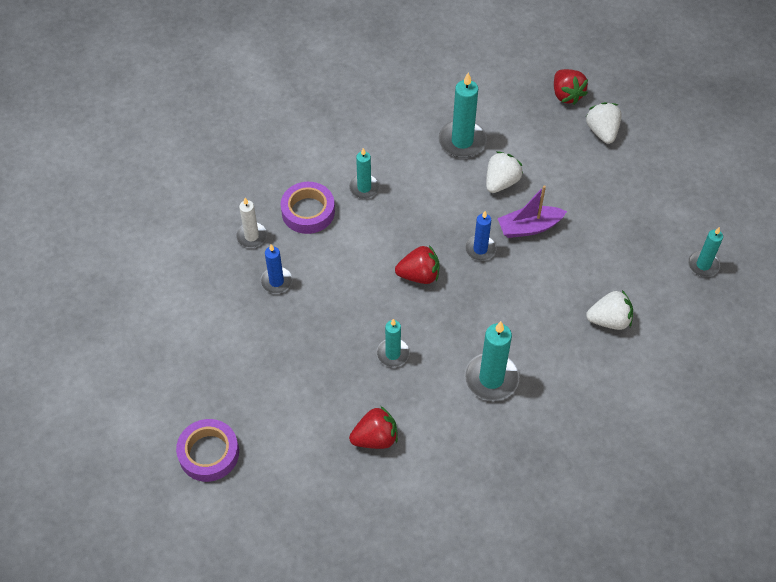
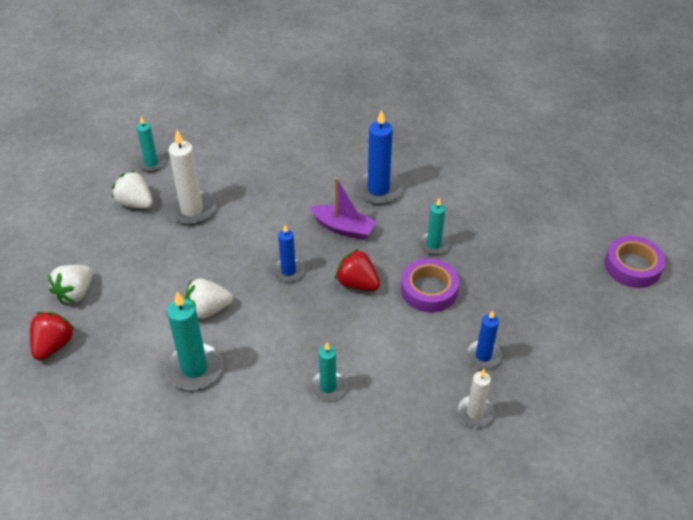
camera: 140 degrees left, 10 degrees down
(308, 211) = (401, 400): purple tape -> purple tape (429, 290)
(375, 438) = (495, 205): red strawberry -> none
(491, 379) = (378, 190): turquoise candle -> blue candle
(529, 227) = (232, 262): purple boat -> purple boat (343, 228)
(609, 320) = (257, 173): white strawberry -> white strawberry (135, 203)
(614, 247) = (191, 209): none -> white candle

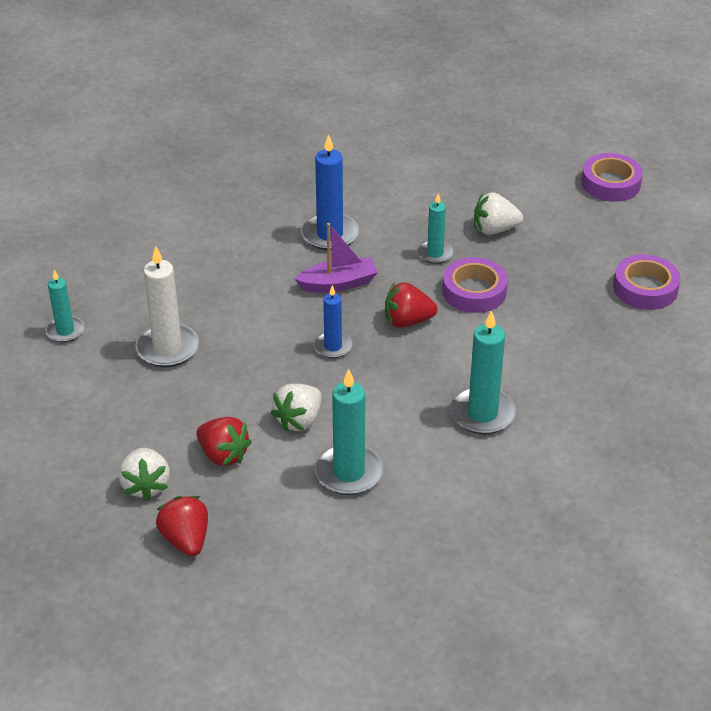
camera: 40 degrees left, 5 degrees down
(135, 203) = (99, 375): white strawberry -> white strawberry (494, 229)
(139, 303) = (223, 455): none -> red strawberry
(328, 387) = (482, 413): turquoise candle -> turquoise candle, size x1.62
(475, 412) = (618, 360): white candle -> none
(483, 356) = (576, 315): blue candle -> none
(564, 368) = (645, 288): none -> purple tape

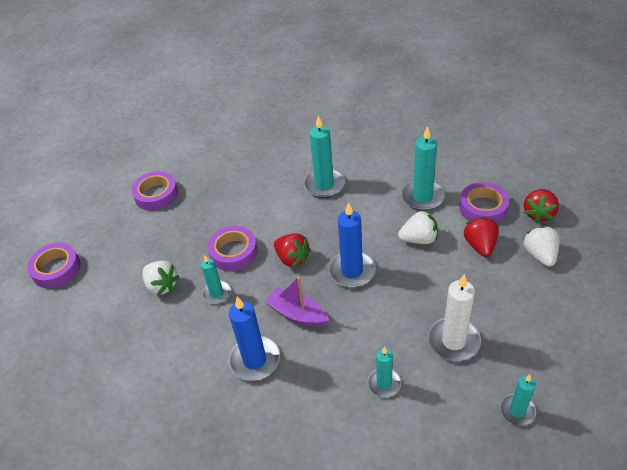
camera: 130 degrees left, 5 degrees up
(146, 485) = (540, 255): white strawberry -> white strawberry turned 45 degrees counterclockwise
(199, 283) = (384, 384): none -> turquoise candle
(262, 504) = (483, 207): none -> purple tape
(333, 346) = (352, 271): blue candle -> blue candle, size x1.62

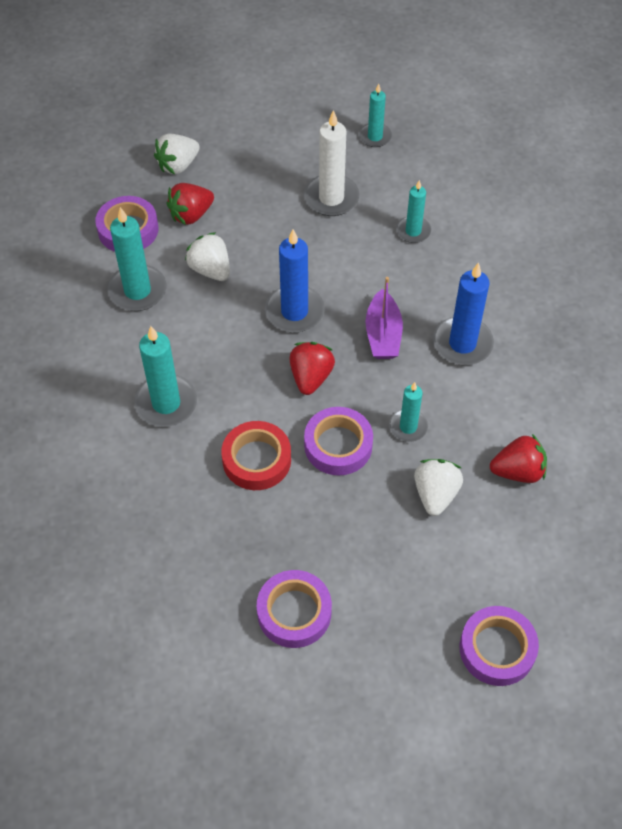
camera: 125 degrees left, 10 degrees up
(255, 211) = (256, 460): none -> red tape
(539, 213) = (114, 181): red strawberry -> red strawberry (518, 471)

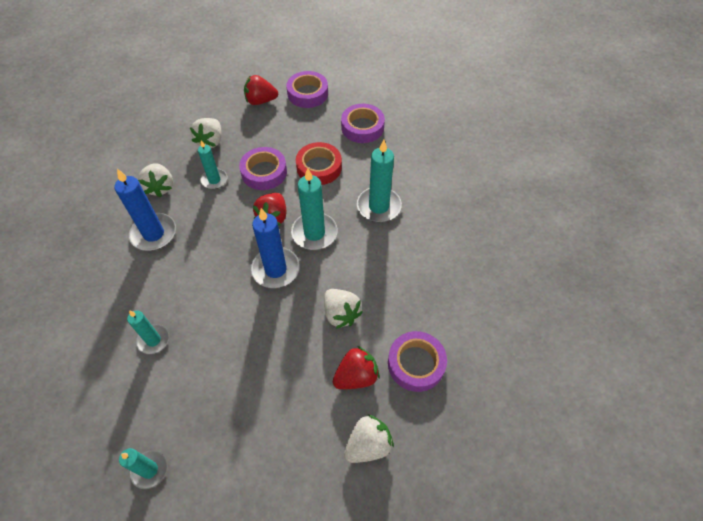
camera: 175 degrees left, 0 degrees up
(137, 291) = (403, 298): turquoise candle -> turquoise candle (314, 233)
(331, 198) = (218, 386): white candle -> none
(383, 334) = (211, 245): purple boat -> none
(482, 409) = (160, 187): none -> white strawberry
(497, 649) = (205, 73): purple tape -> purple tape (362, 127)
(518, 471) = (154, 150): red strawberry -> red strawberry (261, 101)

